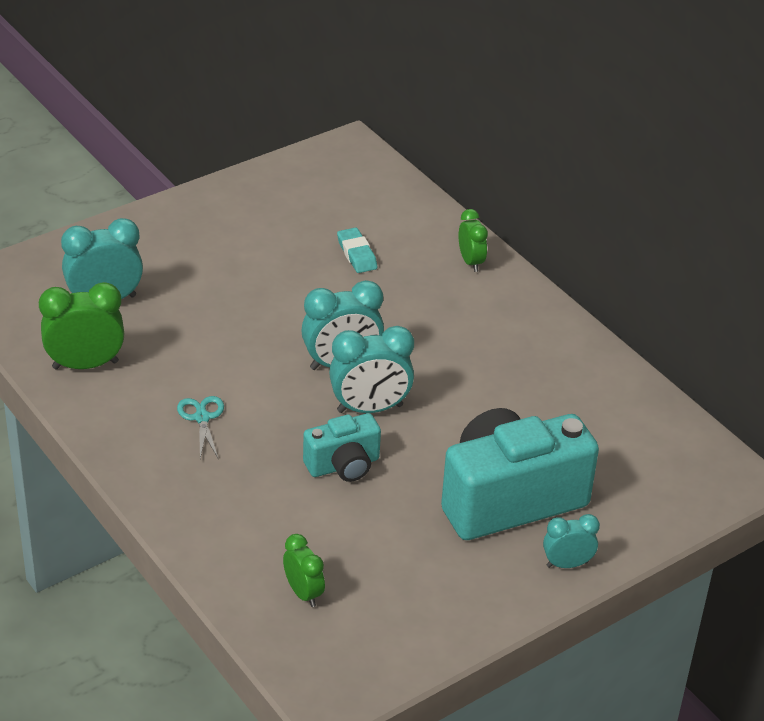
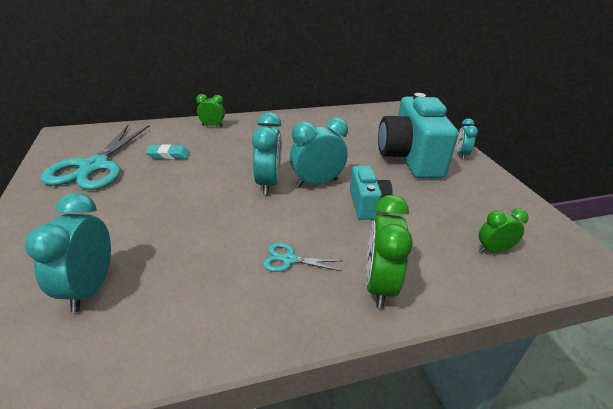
camera: 70 degrees left, 5 degrees down
(85, 365) = (170, 324): green clock -> green clock (379, 285)
(292, 208) = (94, 166): none -> turquoise scissors
(370, 408) = (317, 183): turquoise clock -> turquoise clock turned 120 degrees counterclockwise

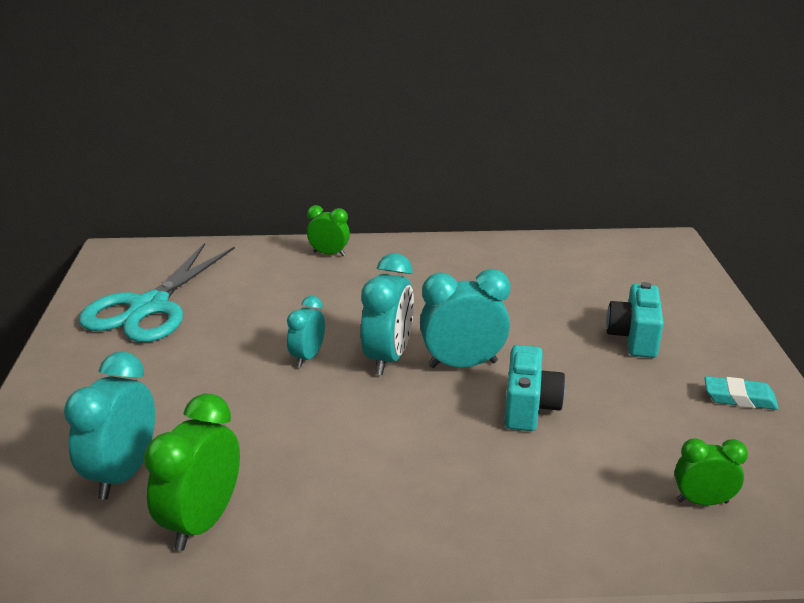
camera: 15 degrees right, 5 degrees down
(168, 155) = (253, 298): turquoise eraser -> turquoise eraser (739, 398)
(289, 259) = (384, 472): turquoise scissors -> none
(379, 285) = (499, 525): green clock -> green clock (202, 522)
(409, 158) = (634, 337): turquoise camera -> turquoise camera, size x0.52
(461, 154) = (730, 339): turquoise clock -> turquoise clock (307, 357)

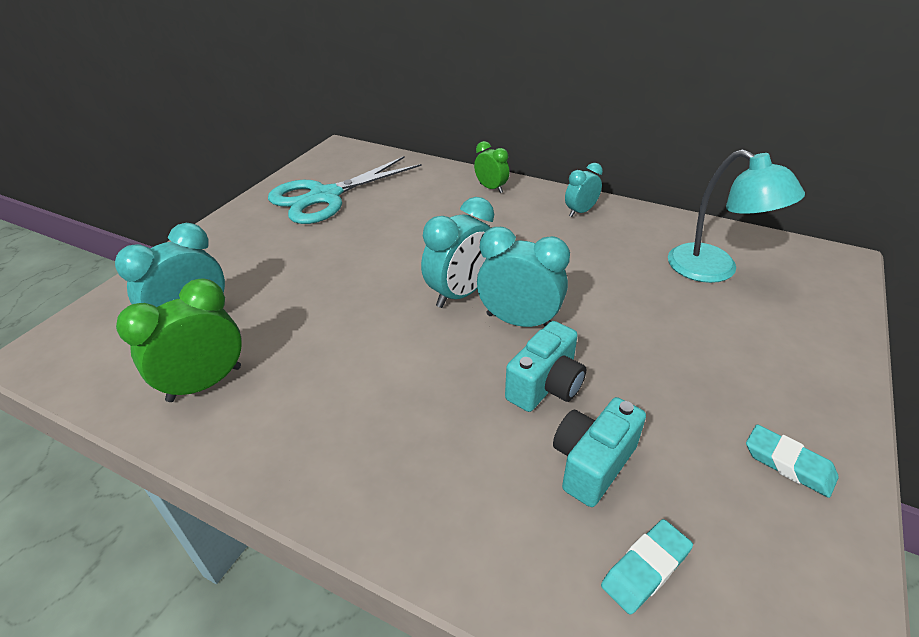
camera: 30 degrees right, 10 degrees up
(307, 357) = (398, 272): turquoise clock -> turquoise clock (580, 212)
(587, 274) = (714, 270): none -> turquoise lamp
(634, 337) = (714, 351): turquoise camera -> turquoise camera (592, 463)
(702, 501) = (645, 569): green clock -> turquoise eraser

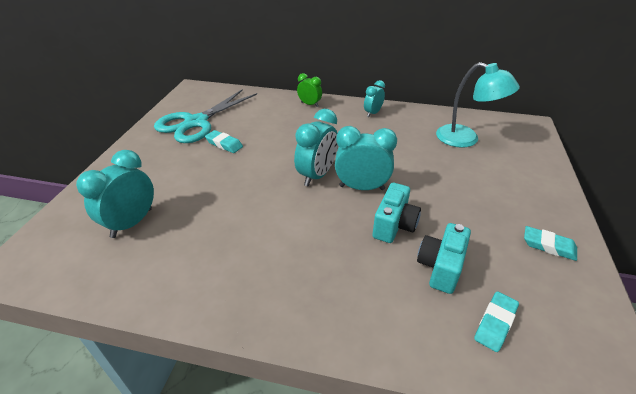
camera: 15 degrees left, 0 degrees up
(205, 384) = (159, 264): green clock -> none
(350, 231) = (224, 144): none -> turquoise eraser

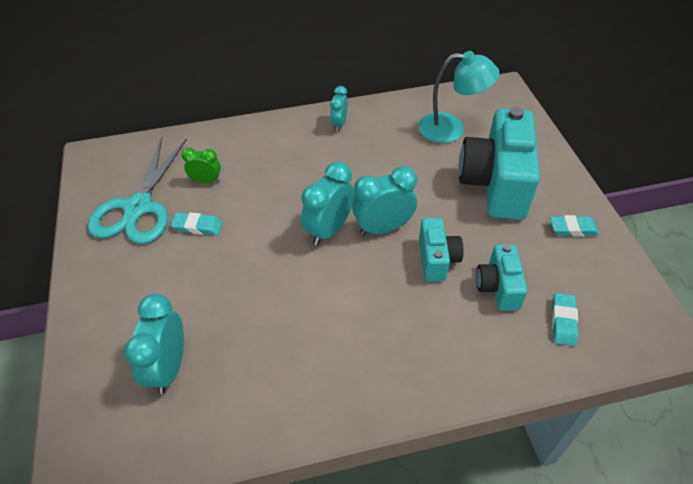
camera: 25 degrees left, 10 degrees up
(309, 104) = (260, 134): green clock -> green clock (206, 181)
(317, 175) = (329, 230): turquoise clock -> turquoise clock turned 150 degrees counterclockwise
(484, 187) = (495, 184): none -> turquoise camera

